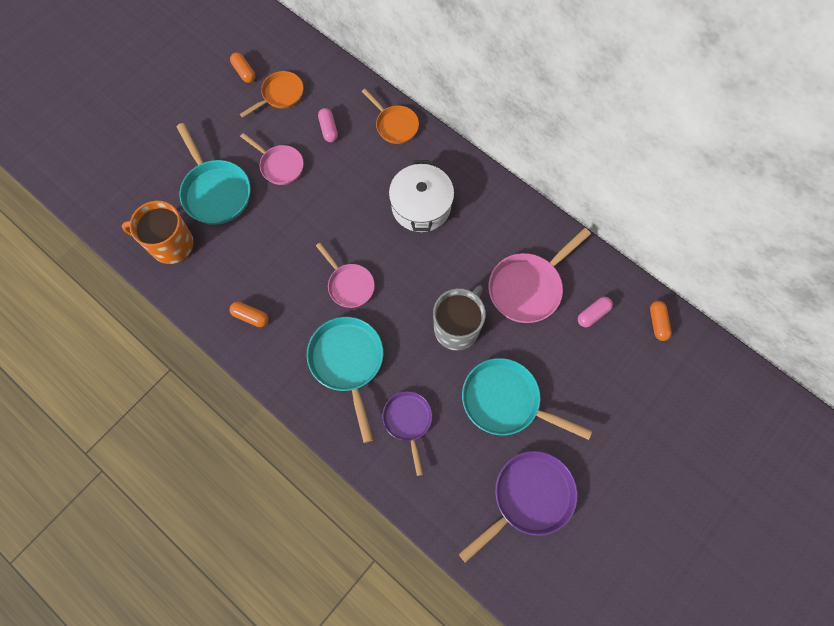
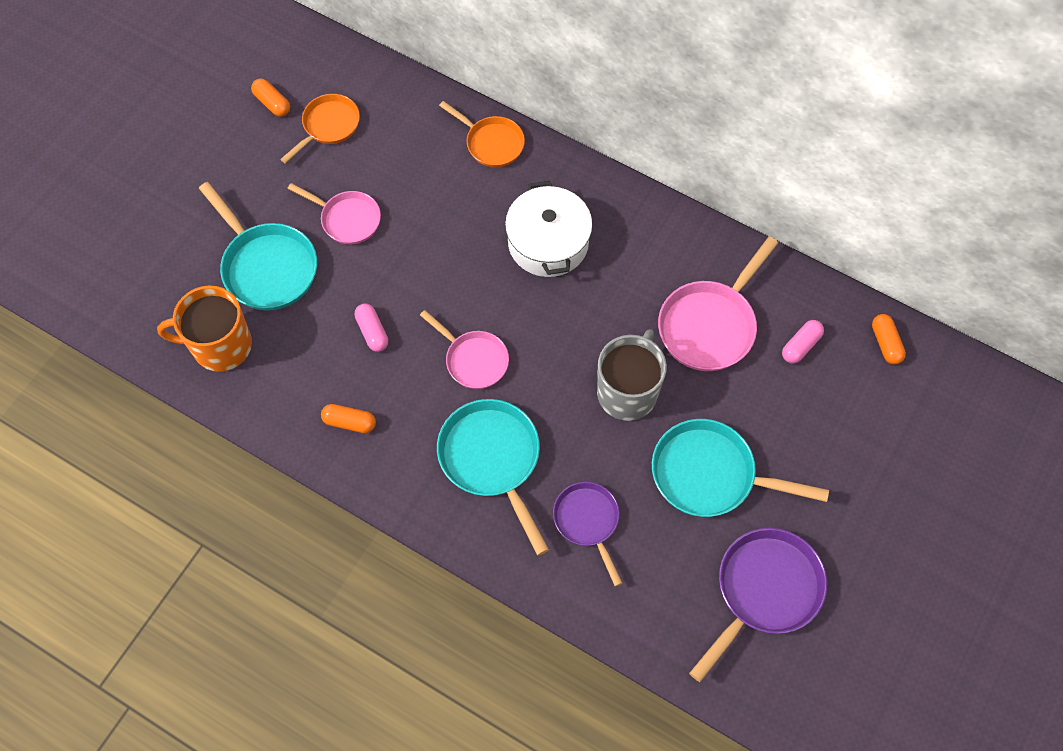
camera: 10 degrees left, 5 degrees down
(328, 129) = (403, 161): pink capsule -> pink capsule (372, 332)

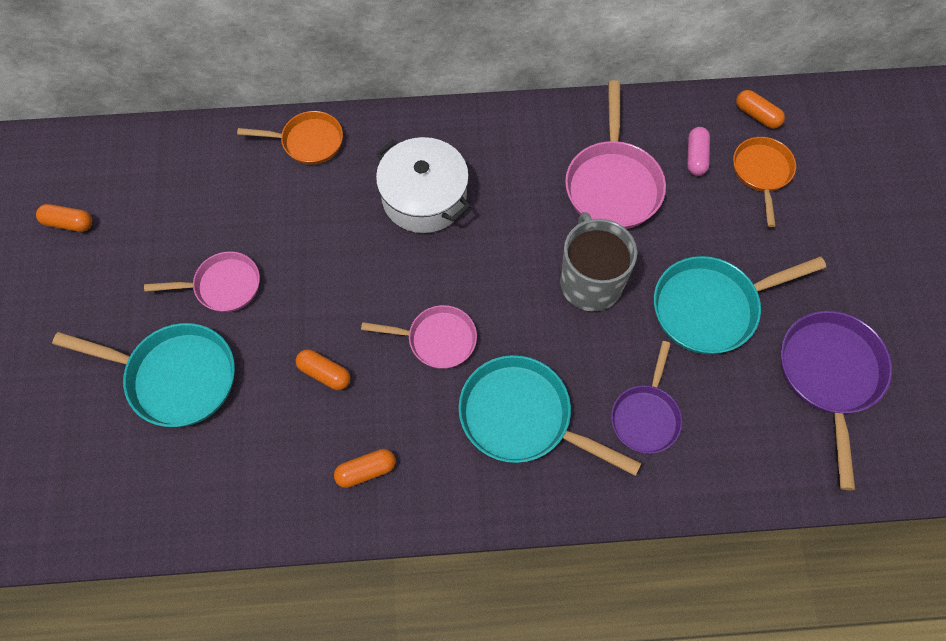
camera: 35 degrees left, 0 degrees up
(220, 345) = (183, 482): orange mug -> none
(328, 126) = (141, 213): orange pan -> orange pan (762, 173)
(372, 332) = (324, 373): pink capsule -> orange capsule
(588, 522) = (646, 416): purple pan -> purple pan turned 105 degrees counterclockwise

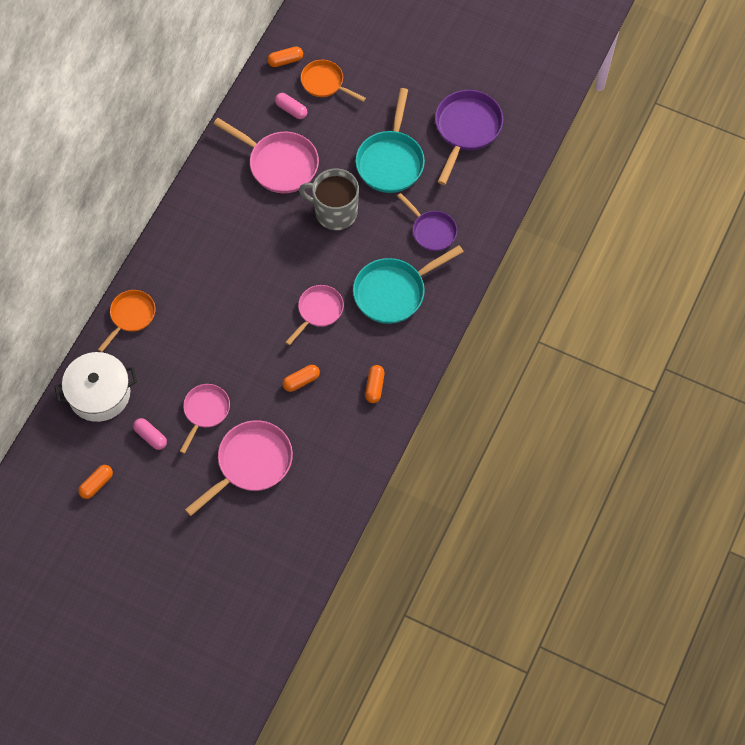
camera: 60 degrees left, 0 degrees up
(159, 245) = (150, 437): none -> pink capsule
(175, 377) = (250, 464): turquoise pan -> pink pan
(424, 197) = (218, 270): white pot -> white pot (99, 393)
(830, 376) = (466, 129): purple pan -> purple pan turned 75 degrees clockwise

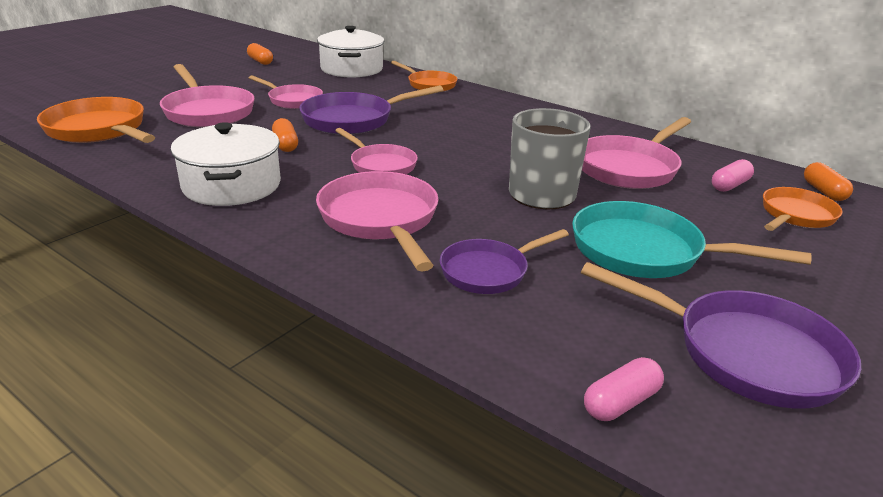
camera: 100 degrees right, 35 degrees down
(150, 437) = (287, 80): pink capsule -> pink capsule (621, 402)
(238, 352) = (353, 120): none -> purple pan
(311, 518) = (99, 130): none -> orange pan
(374, 387) = (232, 185): orange capsule -> white pot
(394, 292) = (381, 220): turquoise pan -> pink pan

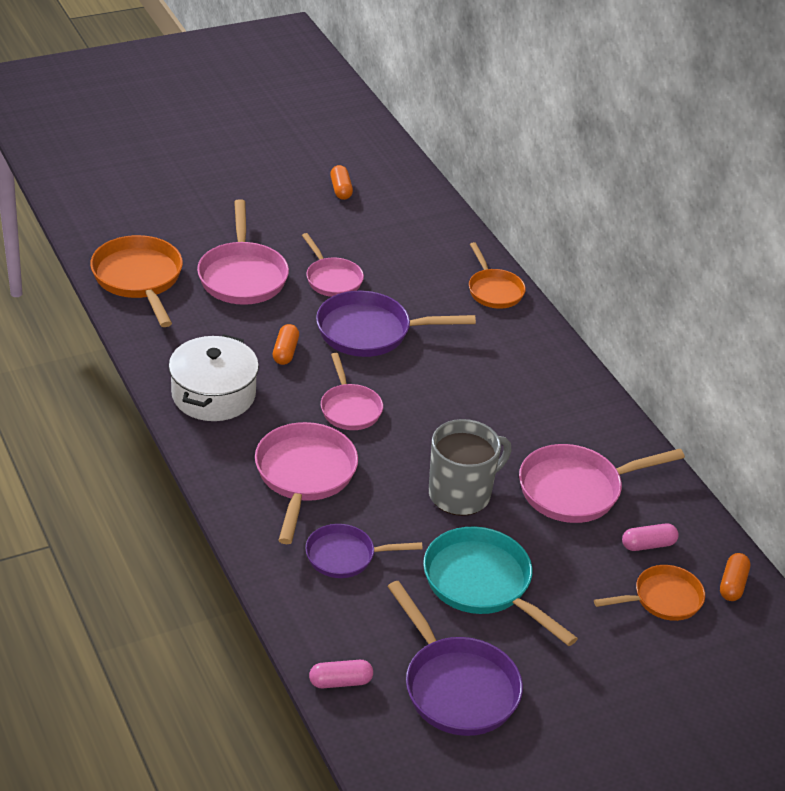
camera: 25 degrees right, 10 degrees up
(351, 69) = (430, 233): white pot -> none

